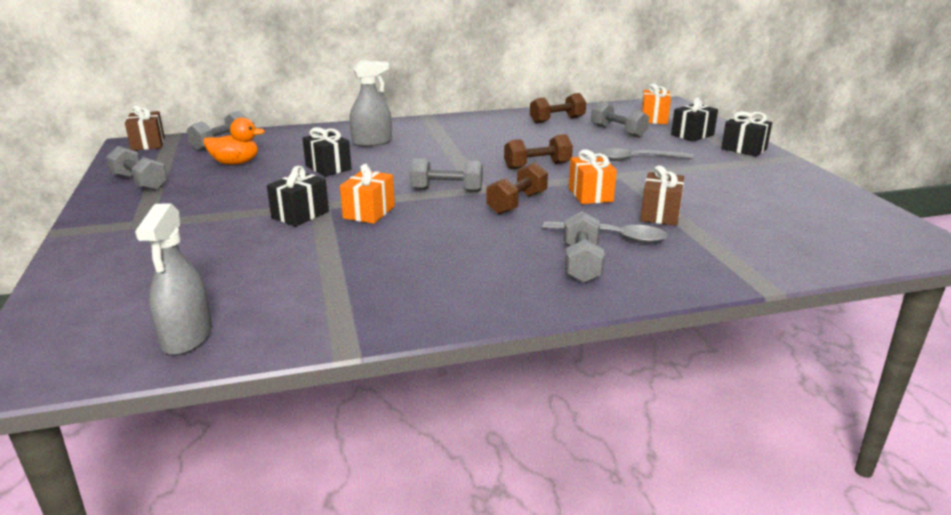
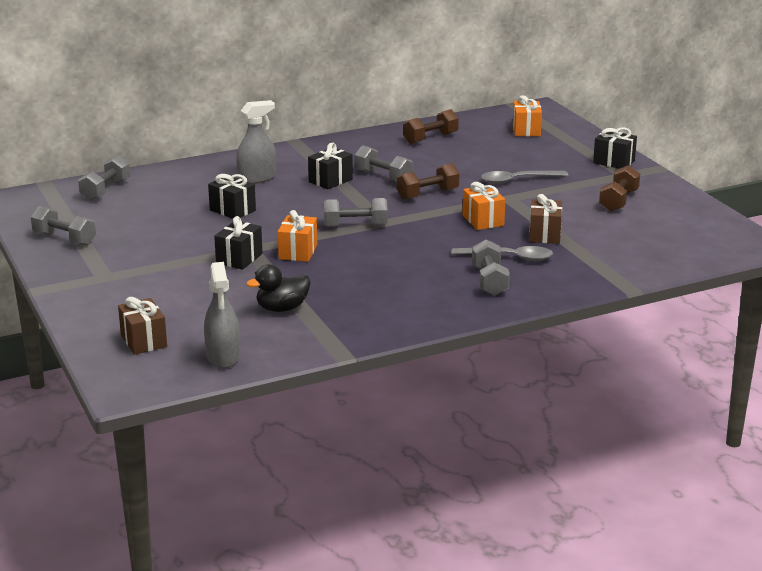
camera: 10 degrees left, 0 degrees up
(148, 144) = (30, 196): brown gift -> brown gift (143, 341)
(236, 163) = (139, 211): orange duck -> none
(308, 276) = (282, 308): none -> black duck
(517, 203) = (422, 233): brown dumbbell -> brown dumbbell (618, 201)
(618, 131) = (494, 149): grey dumbbell -> grey dumbbell (383, 177)
(692, 135) = (565, 148): black gift -> black gift (330, 181)

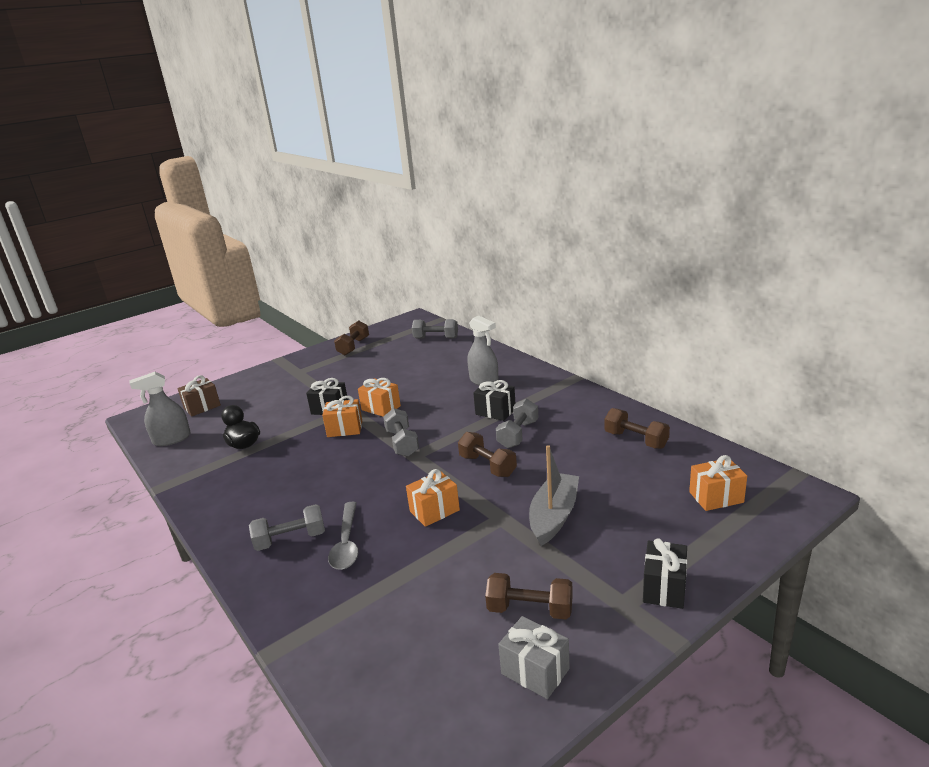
camera: 80 degrees right, 0 degrees up
(64, 239) = (353, 347): grey dumbbell -> brown dumbbell
(232, 210) = (417, 386): black gift -> none
(266, 231) = (381, 408): none -> orange gift
(517, 180) = (554, 516): grey spoon -> grey boat
(544, 234) = (409, 560): brown gift -> none
(674, 206) = (535, 671): none -> grey gift

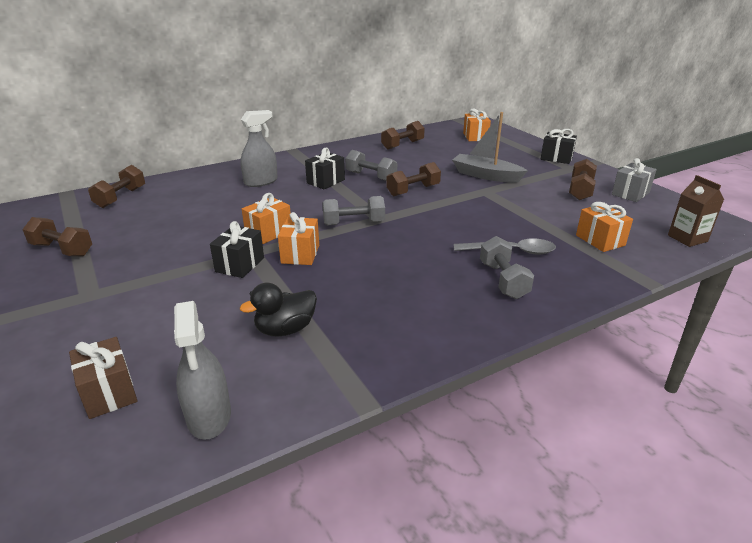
camera: 85 degrees left, 5 degrees up
(380, 717) = (687, 238): none -> brown carton
(434, 511) = (470, 213): orange gift -> orange gift (600, 240)
(436, 338) = (121, 197): grey dumbbell -> brown dumbbell

